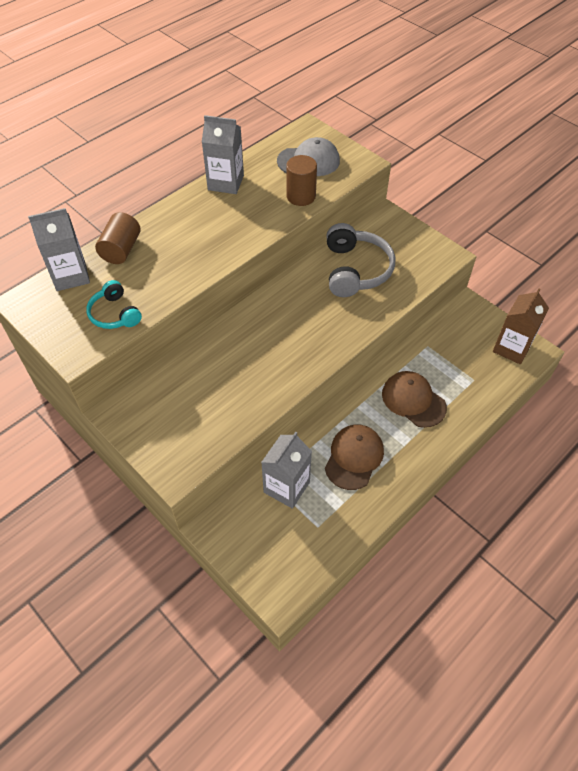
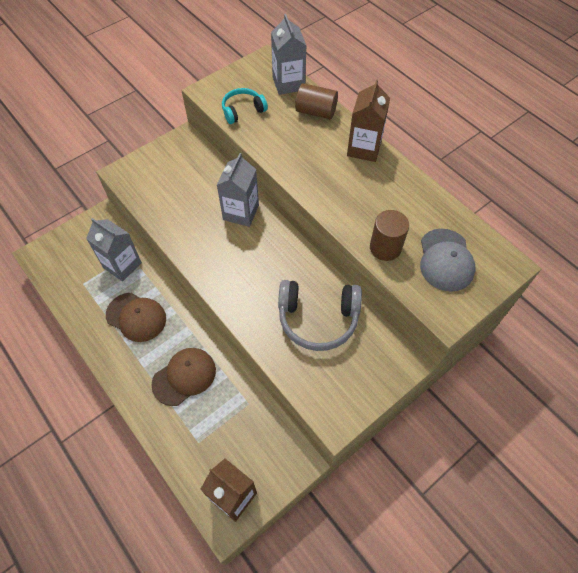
camera: 95 degrees right, 5 degrees up
(178, 211) = (364, 148): none -> brown carton
(226, 182) = (406, 185): grey carton -> grey carton (241, 212)

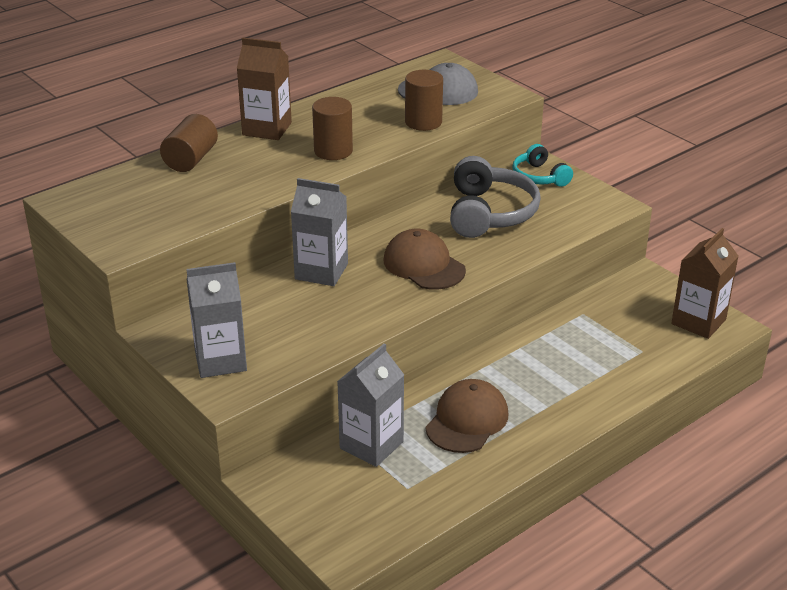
camera: 90 degrees left, 25 degrees down
(184, 376) = (556, 367): brown cap -> brown cap (424, 265)
(243, 110) = (174, 216): turquoise headphones -> turquoise headphones (539, 177)
(288, 83) = (125, 180): grey carton -> grey carton (220, 360)
(332, 189) = (333, 151): none -> brown cylinder

